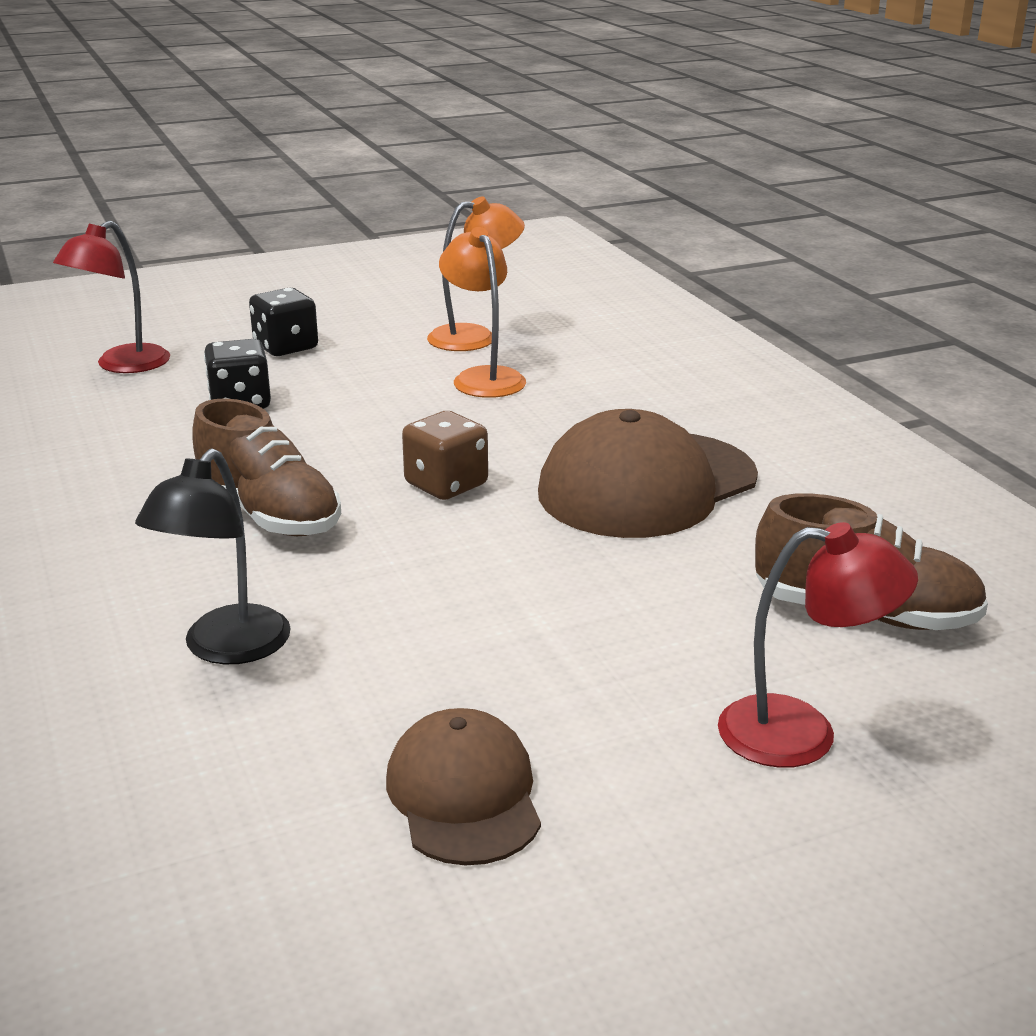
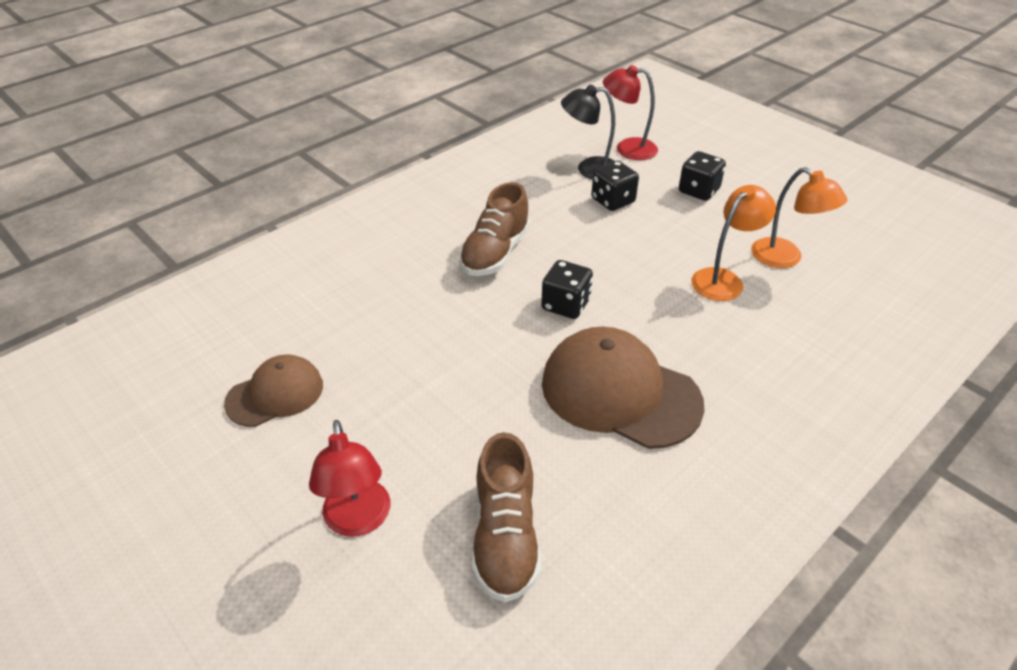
camera: 70 degrees right, 15 degrees up
(226, 648) = (367, 282): black lamp -> black lamp (589, 169)
(446, 485) = (565, 305): brown dice -> black dice

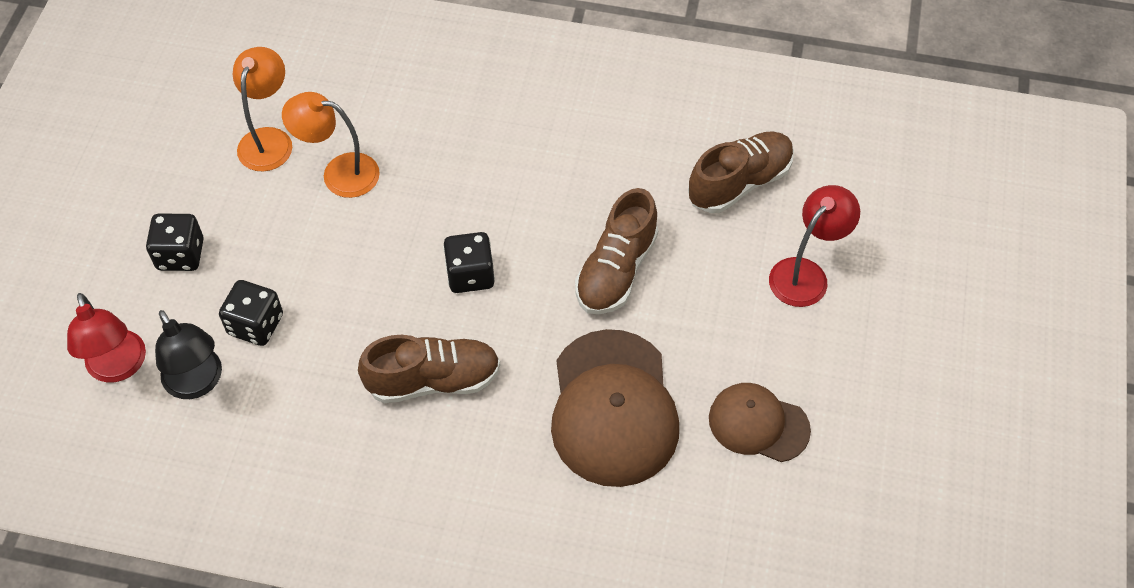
camera: 125 degrees left, 15 degrees up
(492, 387) = (616, 270): none -> brown shoe
(620, 393) = (551, 183): brown cap -> brown cap (613, 408)

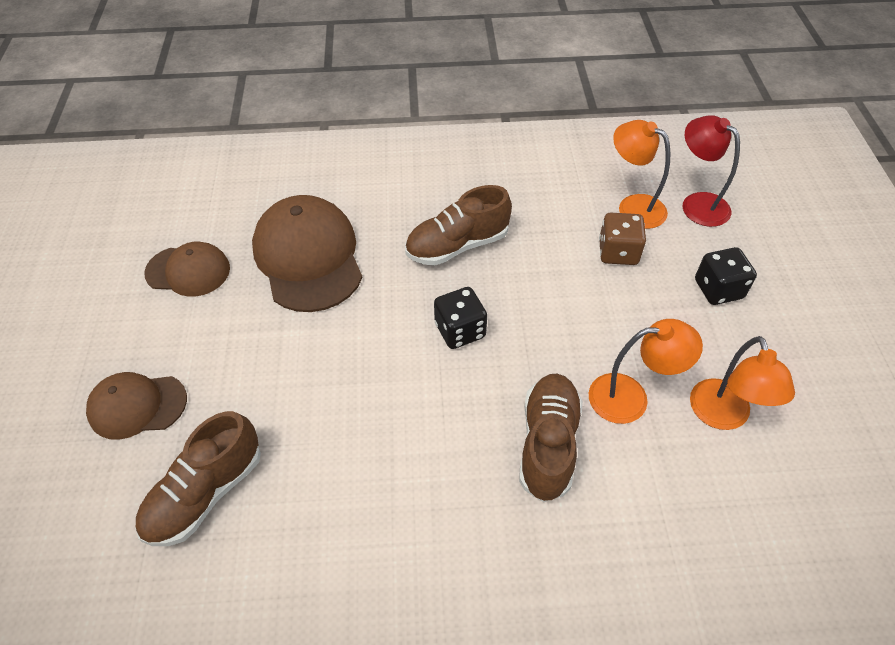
camera: 165 degrees right, 5 degrees down
(198, 383) = (633, 206): black lamp -> orange lamp
(256, 325) = (618, 252): black dice -> brown dice
(616, 270) = (326, 366): brown shoe -> brown shoe (548, 444)
(806, 273) = (137, 406): red lamp -> brown cap

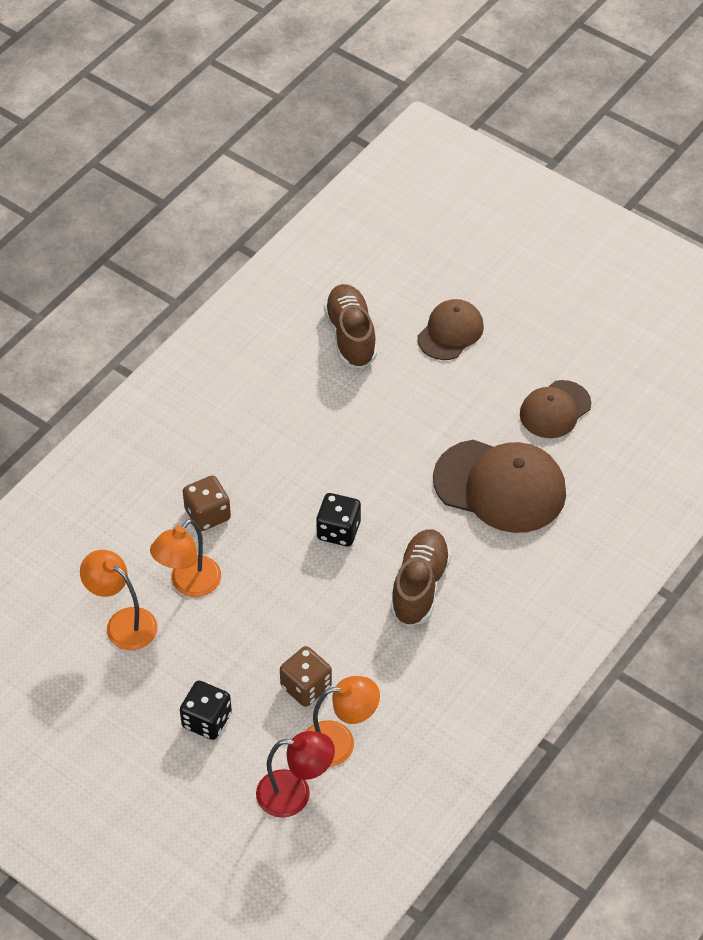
camera: 130 degrees right, 0 degrees up
(548, 444) = (207, 514): brown shoe -> brown dice

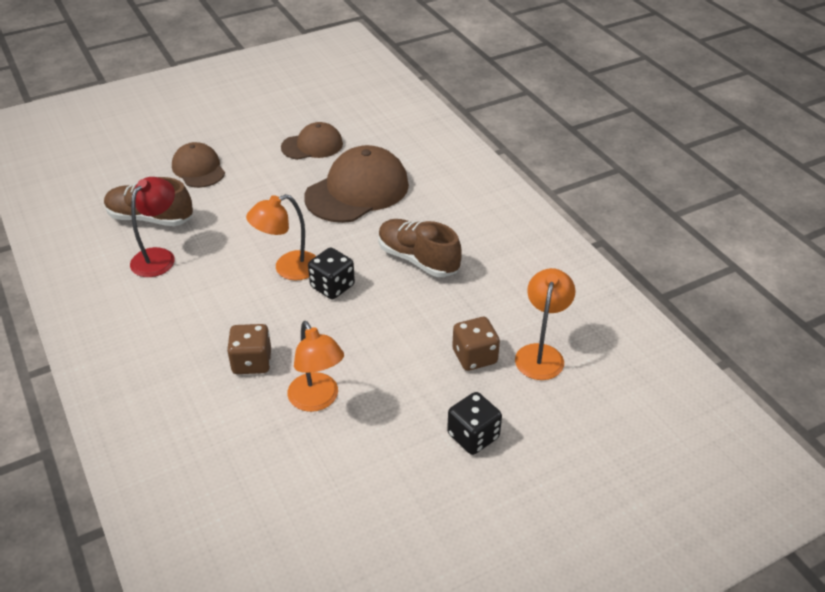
camera: 65 degrees left, 10 degrees down
(123, 623) = (327, 464): orange lamp -> orange lamp (288, 269)
(295, 794) = (580, 399): red lamp -> red lamp (159, 257)
(555, 409) = (312, 145): brown cap -> brown cap turned 90 degrees counterclockwise

